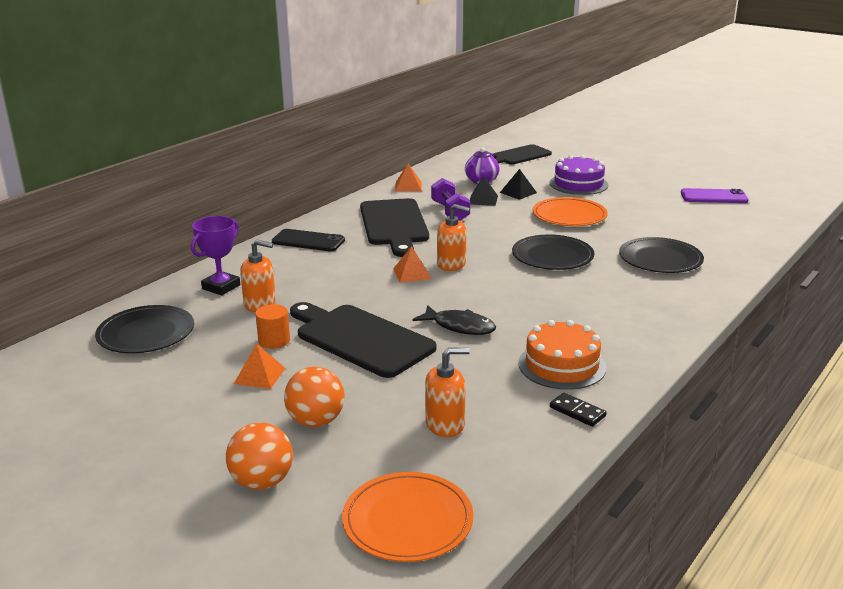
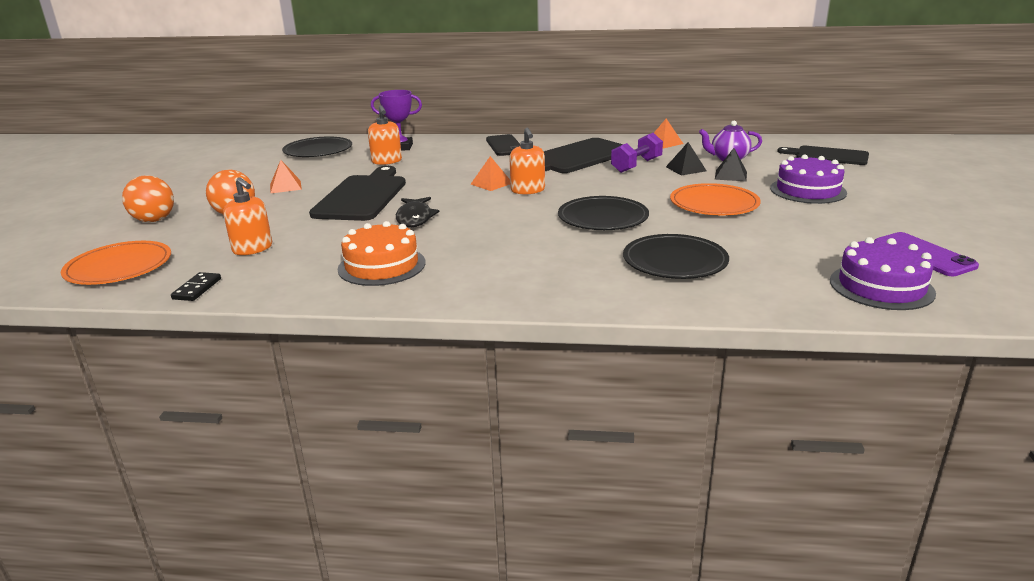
camera: 60 degrees right, 0 degrees up
(274, 341) = (337, 177): orange cylinder -> none
(577, 412) = (303, 288): black domino -> black domino (197, 289)
(747, 222) = (881, 286): none -> purple cake

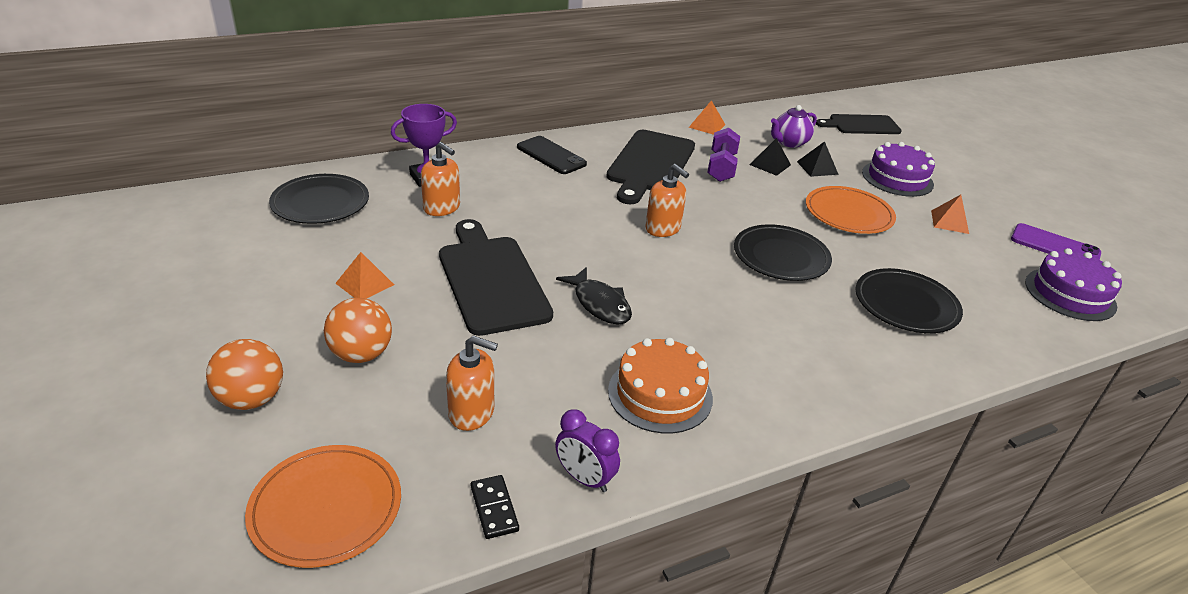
camera: 35 degrees left, 10 degrees up
(267, 290) = (584, 478): none -> purple clock
(491, 183) = (612, 225): orange pyramid -> orange pyramid (949, 222)

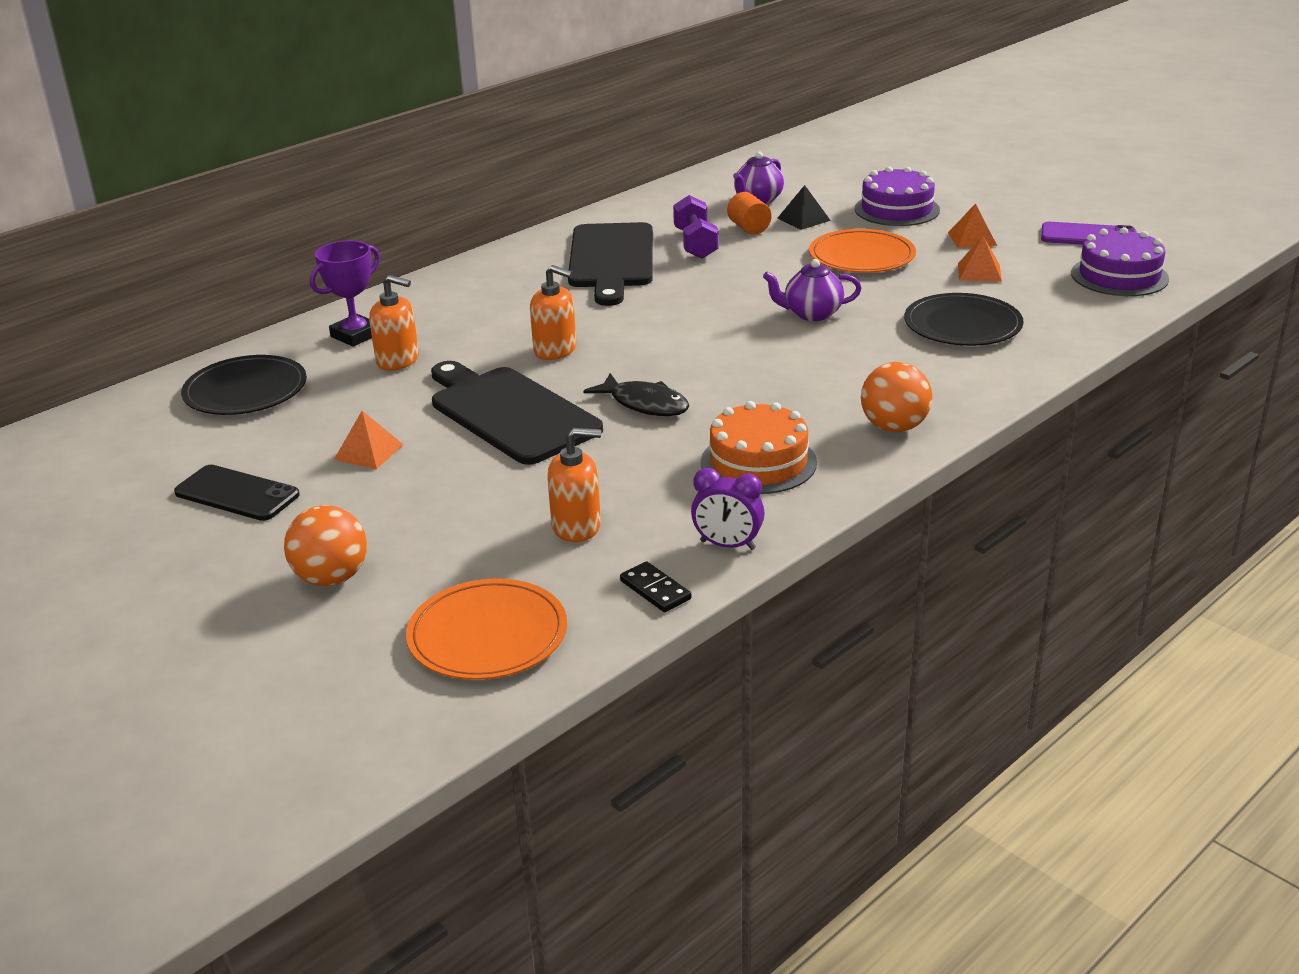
camera: 15 degrees left, 5 degrees down
(361, 354) = (418, 512): orange ball -> orange ball (894, 427)
(551, 156) = (488, 278): black phone -> black phone (237, 494)
(663, 228) = (668, 319): orange soap dispenser -> orange soap dispenser (555, 350)
(707, 126) = (652, 204): orange pyramid -> orange pyramid (979, 272)
(770, 164) = (749, 228): black pyramid -> orange cylinder
(781, 256) = (811, 314): black plate -> purple teapot
(861, 125) = (829, 163): black cutting board -> none

